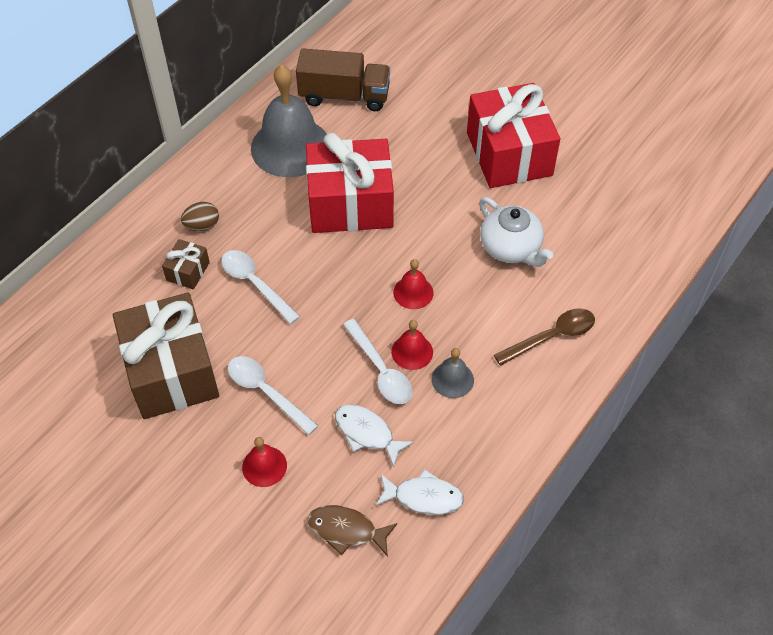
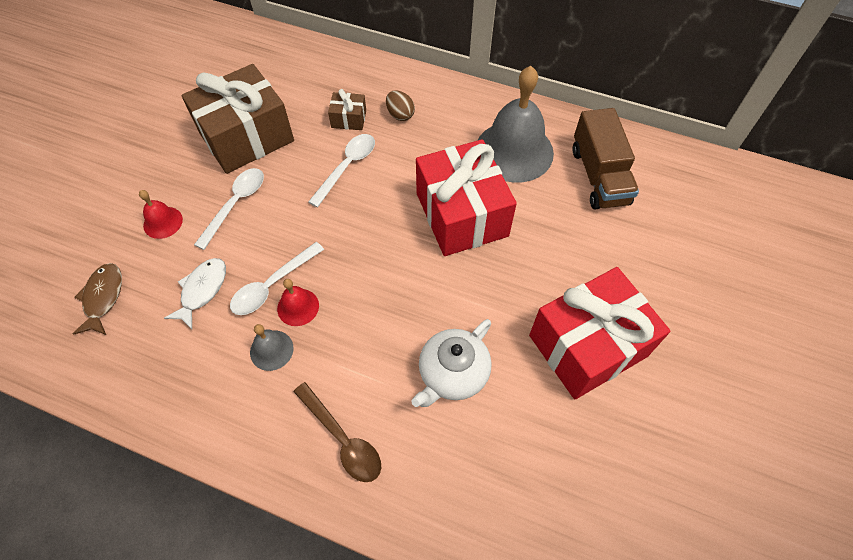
camera: 75 degrees right, 5 degrees up
(413, 292) = (369, 292): red bell -> none
(424, 497) = (138, 352): white fish -> none

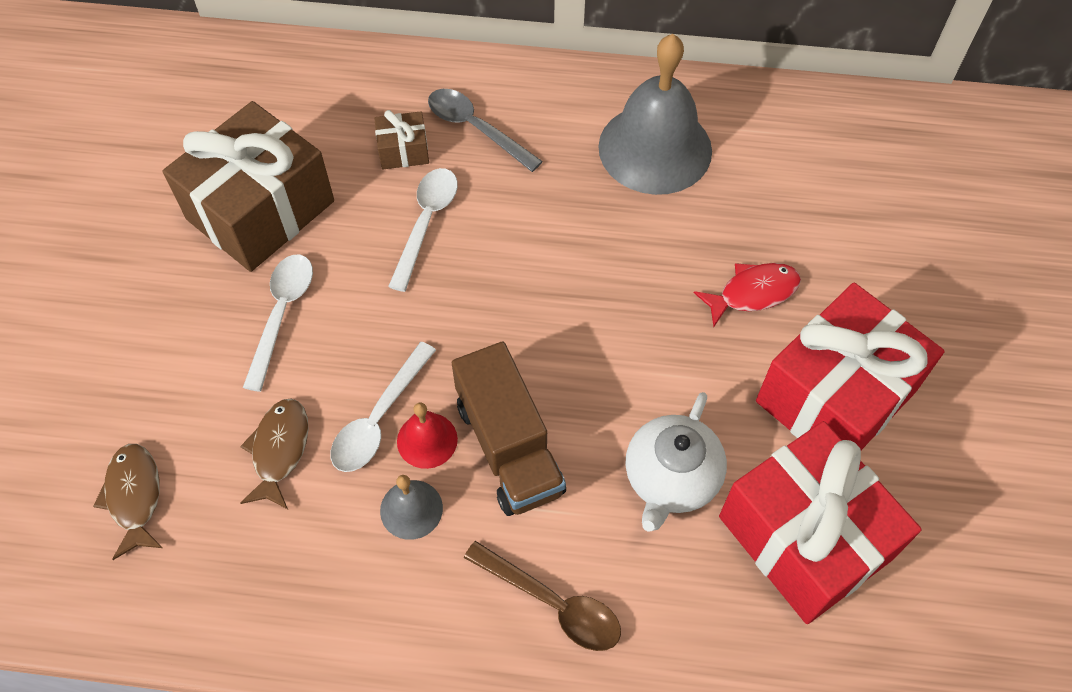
camera: 15 degrees left, 0 degrees up
(163, 222) = (182, 365): red bell -> none
(202, 290) = (279, 450): white fish -> brown fish
(400, 114) = (476, 128): brown egg -> grey spoon
(461, 214) = (611, 256): red gift -> red gift (804, 538)
(551, 261) = (753, 293): none -> red fish
(599, 176) = (781, 159): brown truck -> brown truck (509, 447)

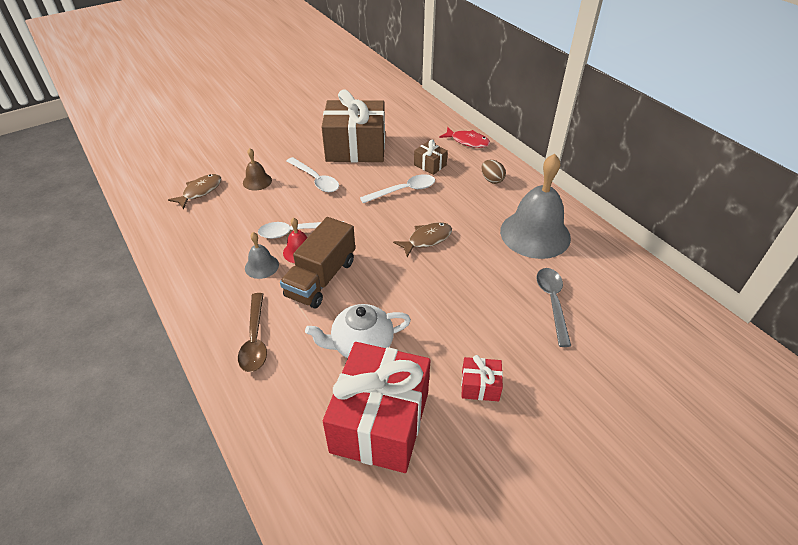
camera: 50 degrees right, 15 degrees down
(198, 397) = (257, 181): none -> brown bell
(279, 450) = (254, 214): brown fish -> brown fish (427, 239)
(282, 314) = (315, 180): white spoon -> white spoon turned 75 degrees clockwise
(476, 128) = (468, 177): grey spoon -> grey spoon (552, 302)
(510, 108) = (492, 180): none -> brown egg
(753, 293) = (501, 315): red fish -> red fish (467, 141)
(835, 396) = (480, 386): red gift -> red gift, size x0.43

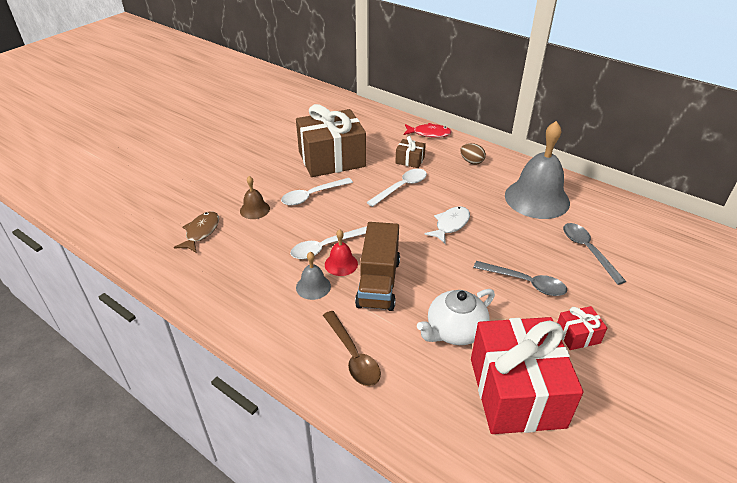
camera: 20 degrees left, 5 degrees down
(315, 180) = (312, 195): white spoon -> white spoon turned 120 degrees clockwise
(427, 239) = (450, 225): brown fish -> white fish
(462, 317) = (525, 283): none -> grey spoon

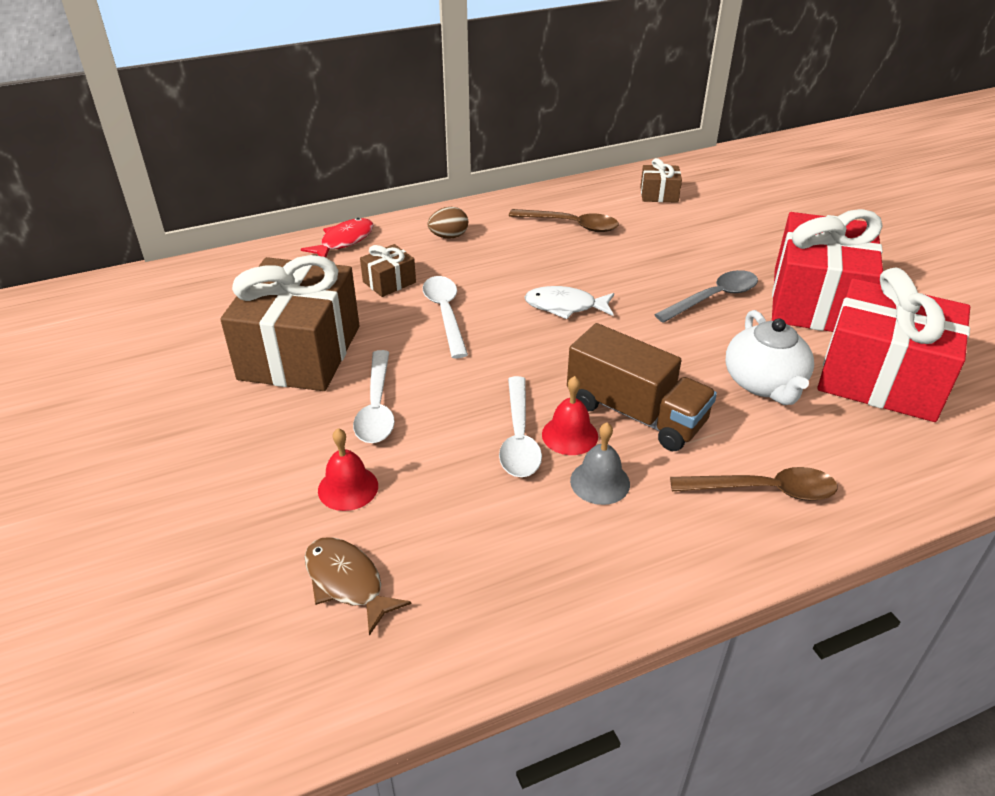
camera: 60 degrees left, 0 degrees up
(254, 209) = (348, 488): brown bell -> red bell
(450, 225) = (565, 306): white fish -> white fish turned 60 degrees counterclockwise
(537, 198) = (571, 225): grey bell -> brown spoon
(577, 335) = (816, 301): red gift -> red gift, size x2.33
(588, 251) = (689, 235): grey spoon -> none
(622, 222) = (659, 195): none -> brown gift

